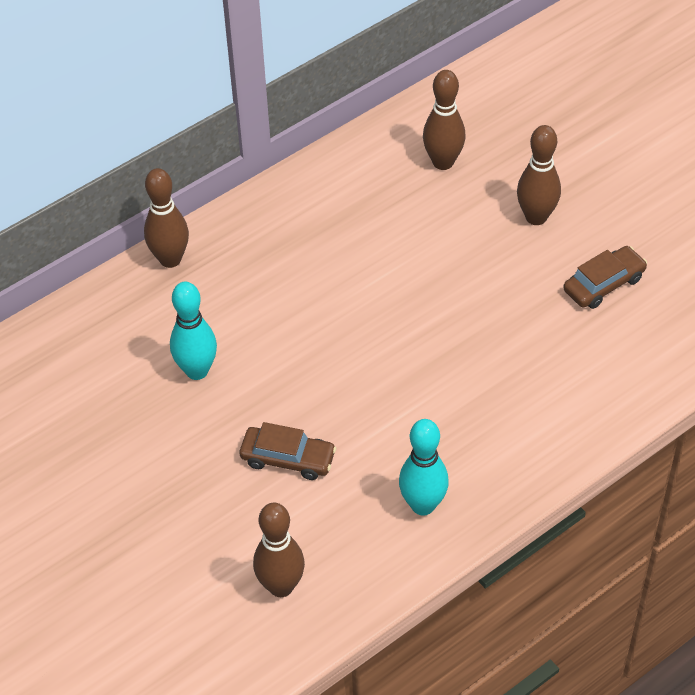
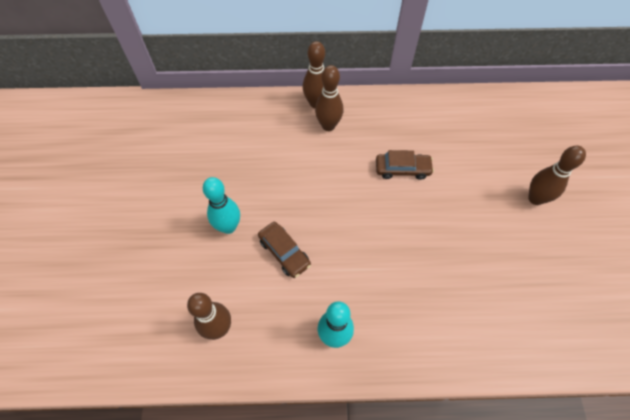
camera: 35 degrees right, 10 degrees up
(197, 371) = (280, 170): turquoise bowling pin -> turquoise bowling pin (228, 227)
(443, 162) = (502, 134): brown bowling pin -> brown bowling pin (328, 125)
(604, 284) = (549, 267): brown car -> brown car (402, 169)

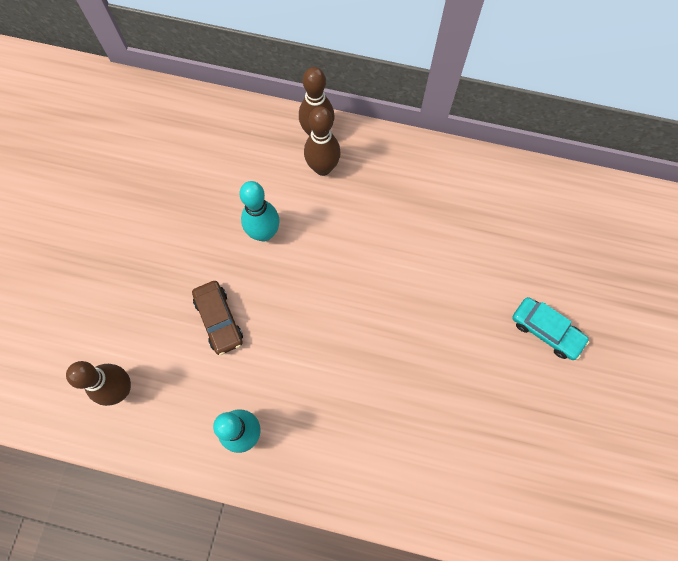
camera: 15 degrees right, 10 degrees up
(228, 227) = (164, 271): turquoise bowling pin -> turquoise bowling pin (264, 233)
(402, 169) = (394, 250): brown car -> none
(535, 198) = (546, 330): brown bowling pin -> turquoise car

